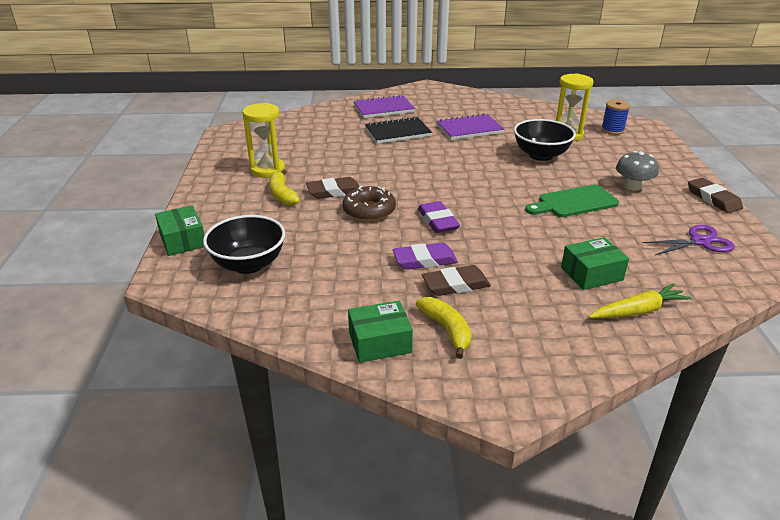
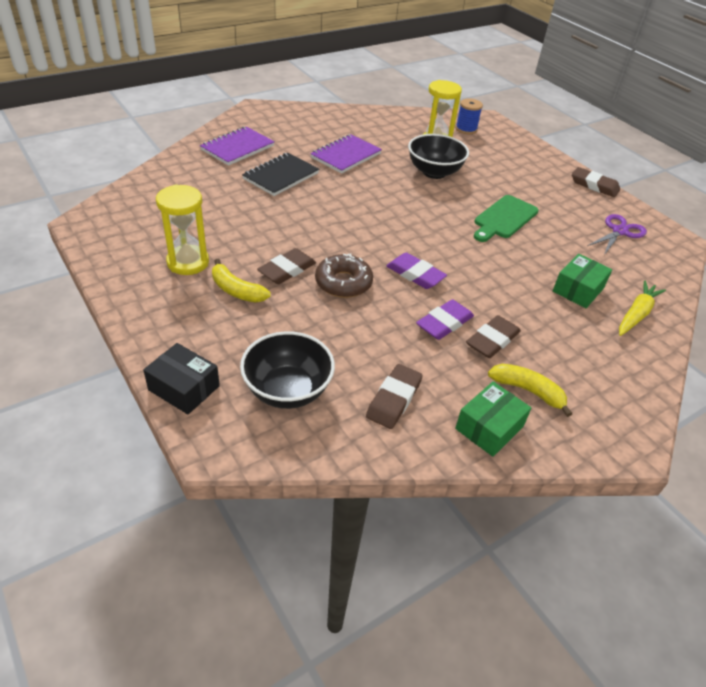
camera: 35 degrees left, 10 degrees up
(183, 240) = (184, 388): green box -> black box
(321, 296) = (394, 399): none -> brown eraser
(632, 186) = (531, 188): grey mushroom -> none

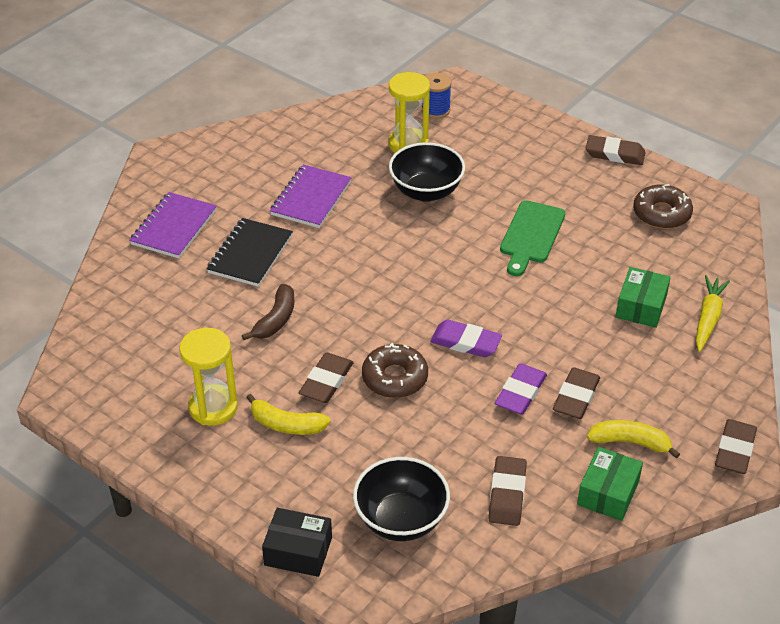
camera: 15 degrees left, 0 degrees up
(273, 219) = (275, 320): none -> brown banana
(619, 231) = (661, 213): purple scissors -> brown donut
(628, 428) = (734, 450): none -> brown eraser

